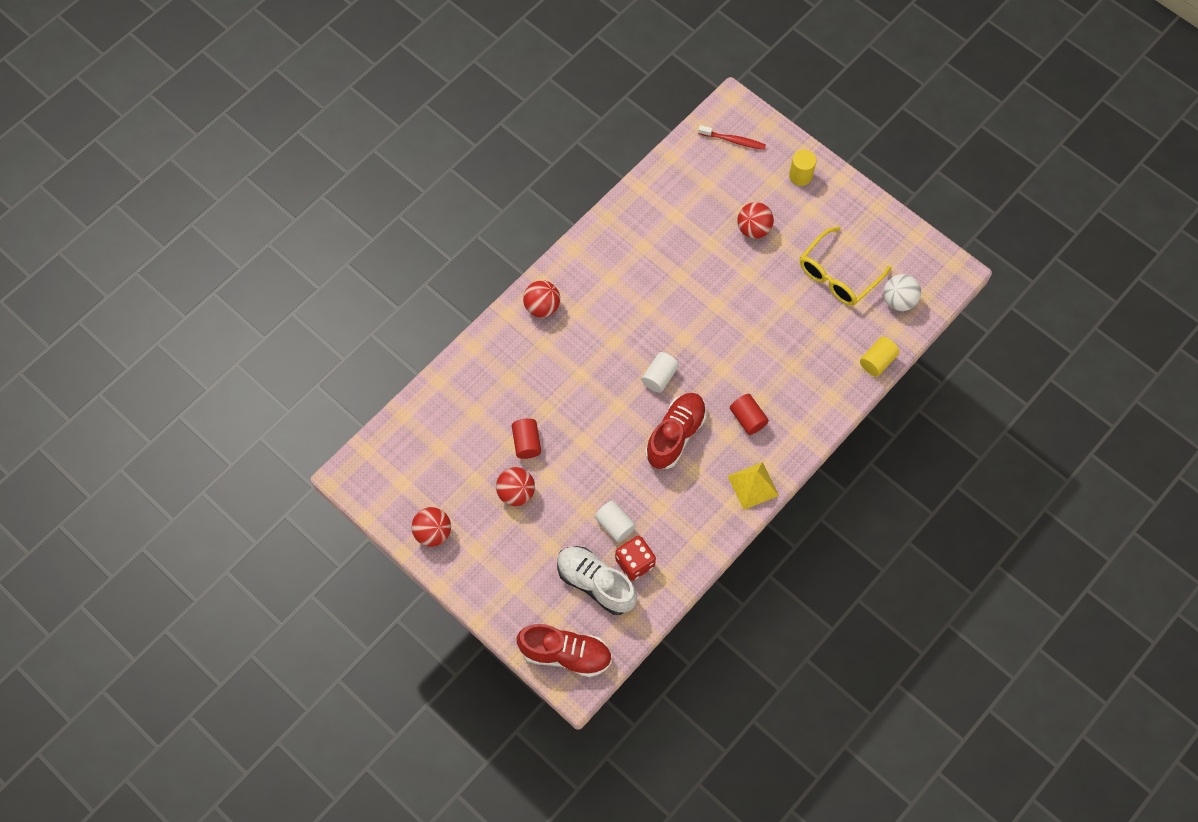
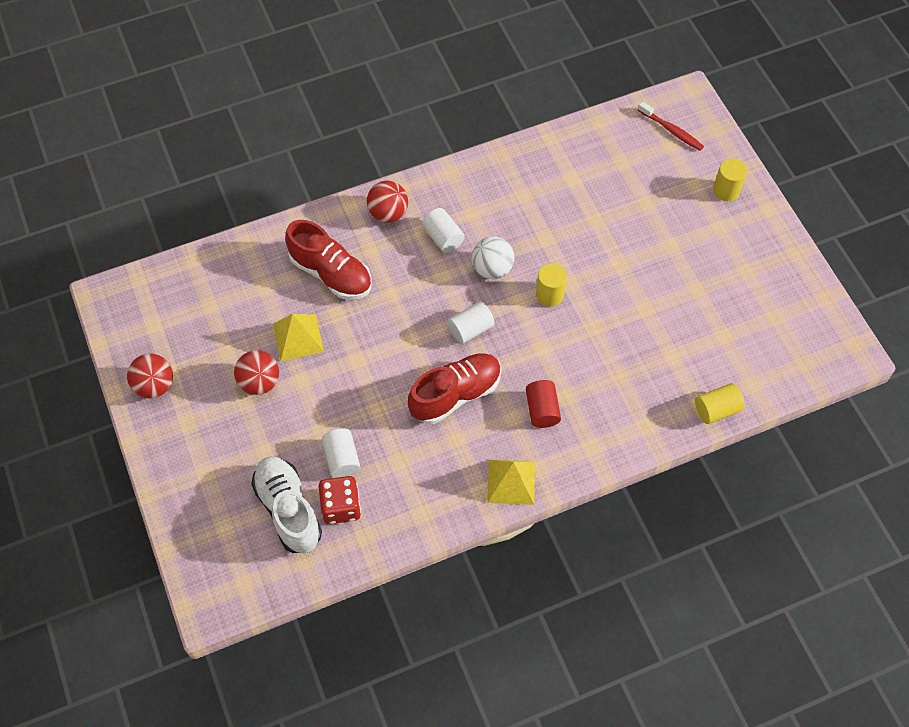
camera: 25 degrees right, 5 degrees down
(526, 443) = (298, 337): red cylinder -> yellow pyramid
(565, 654) = (216, 569): red shoe -> red shoe (331, 273)
(598, 309) = (443, 237): none -> white cylinder
(706, 322) = (549, 294): none -> yellow cylinder
(753, 229) = (648, 223): red ball -> none
(838, 275) = (716, 304): yellow glasses -> none
(898, 300) = (772, 356): white ball -> white ball (492, 269)

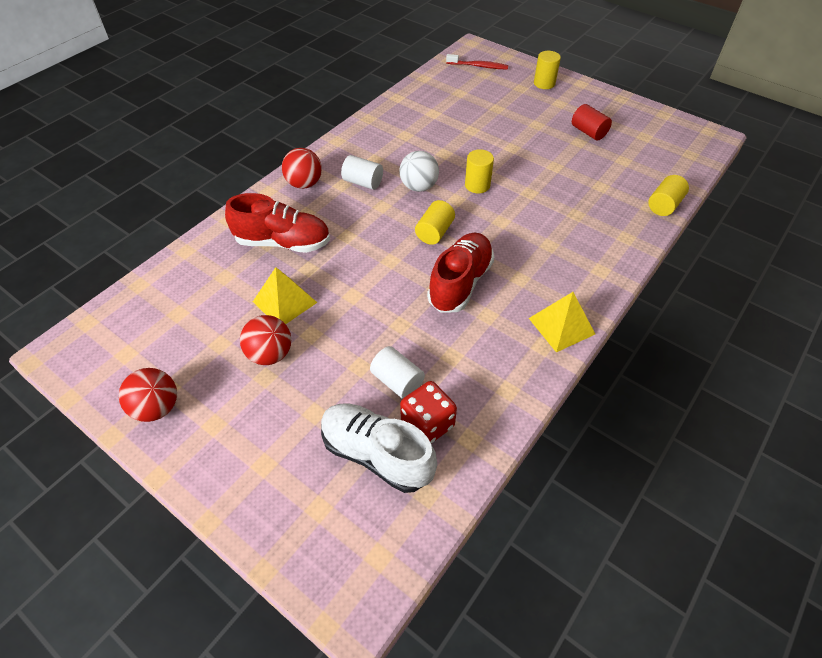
camera: 30 degrees left, 10 degrees down
(470, 329) = (434, 232): white cylinder -> yellow cylinder
(542, 410) = (539, 262): red cylinder -> red cylinder (588, 132)

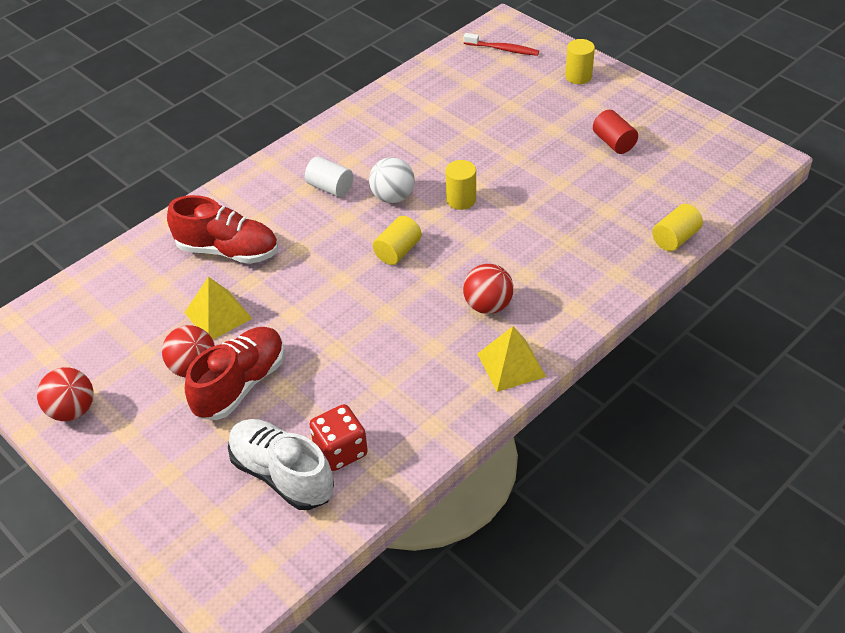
camera: 10 degrees right, 5 degrees down
(304, 184) = (264, 185): red ball -> red ball (488, 305)
(397, 381) = (319, 406): white cylinder -> none
(460, 283) = (412, 310): red shoe -> red shoe (240, 385)

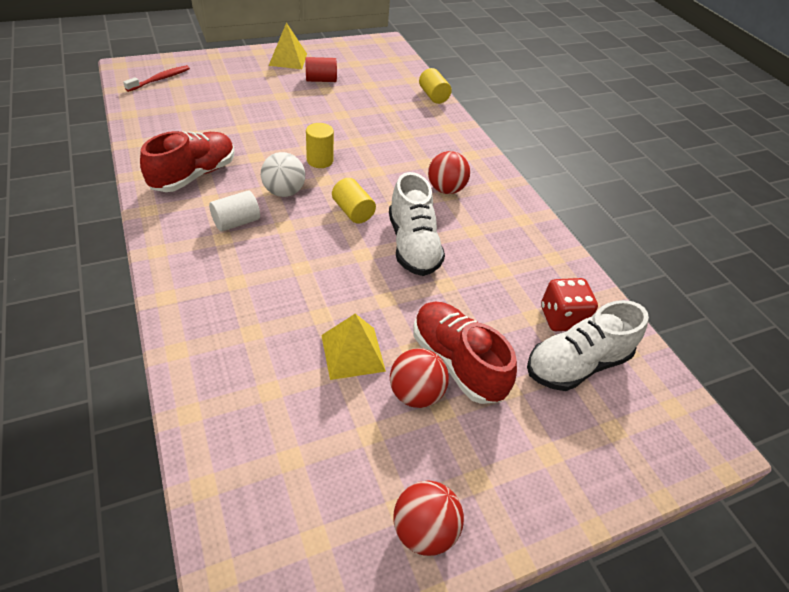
camera: 75 degrees left, 0 degrees up
(228, 251) = (264, 318): red shoe -> red shoe (194, 175)
(377, 309) = (413, 245): none -> white shoe
(511, 365) = (511, 200): yellow pyramid -> yellow pyramid (288, 59)
(578, 76) = (234, 65): yellow cylinder -> none

